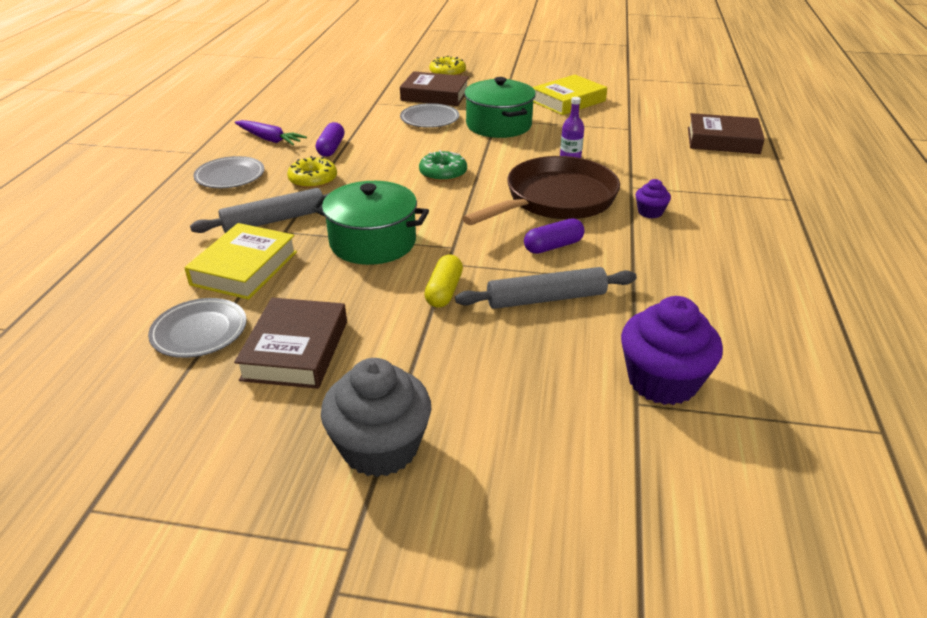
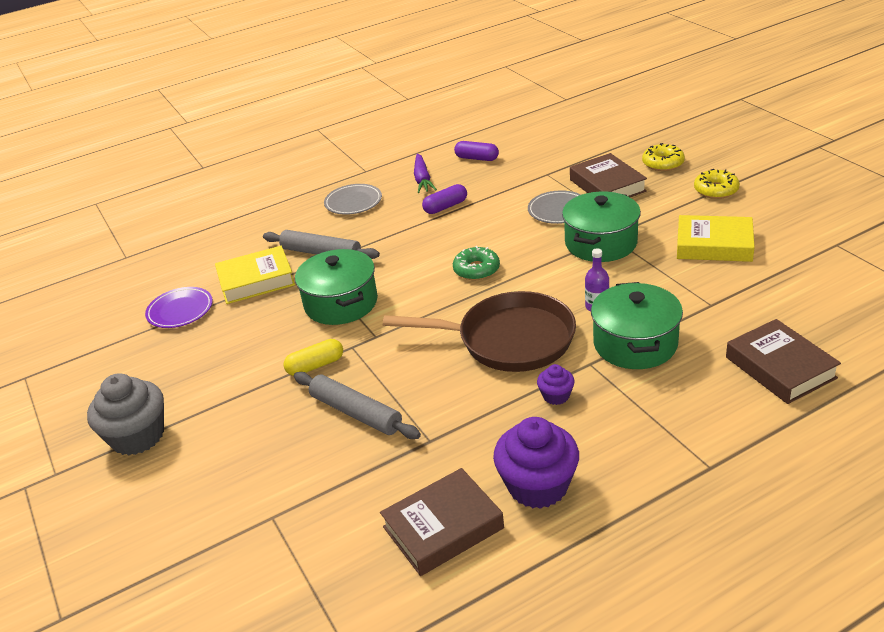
camera: 55 degrees right, 0 degrees up
(199, 331) = (180, 310): grey plate -> purple plate
(296, 350) = (195, 352): brown book -> brown book (443, 527)
(313, 180) = (391, 231): yellow donut -> yellow donut (716, 190)
(553, 246) = (433, 377): purple capsule -> purple capsule (477, 158)
(633, 164) = (635, 344): none -> green pot
(662, 381) = (309, 518): purple cupcake -> purple cupcake (538, 486)

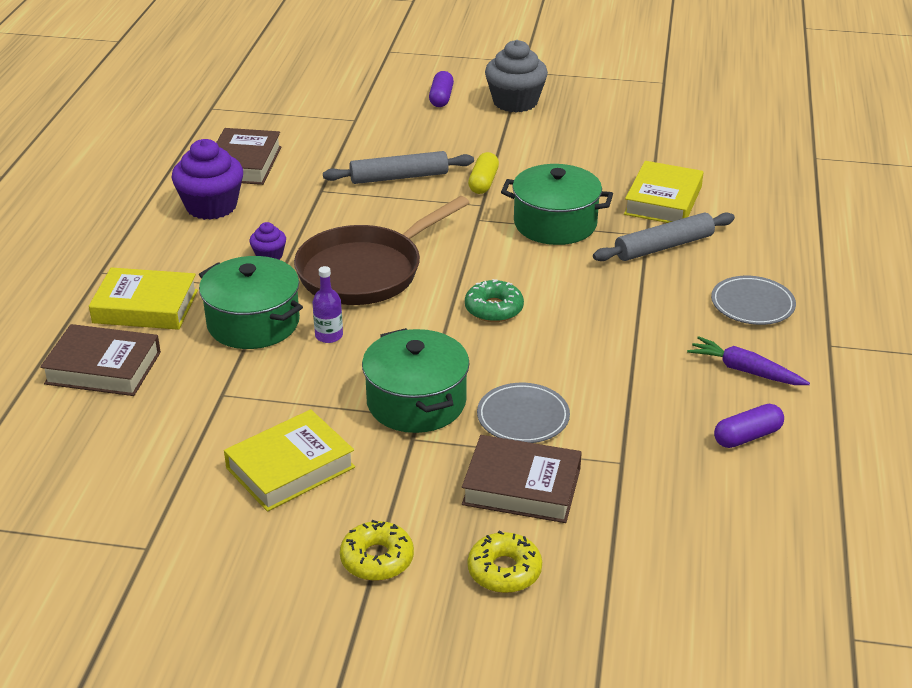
camera: 125 degrees right, 0 degrees up
(180, 310) = (666, 156): purple plate -> none
(445, 207) = (649, 352): purple capsule -> purple capsule (441, 98)
(702, 404) = (145, 307): none -> yellow book

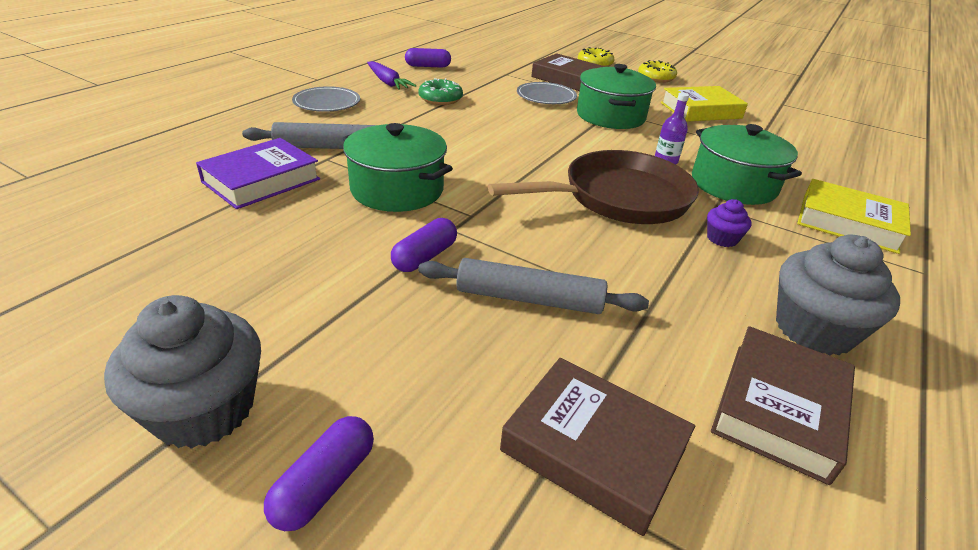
camera: 160 degrees left, 0 degrees up
(103, 368) = (862, 186): brown book -> brown book (593, 449)
(211, 206) = (814, 329): purple cupcake -> grey cupcake
(483, 182) = (425, 257): yellow capsule -> purple capsule
(494, 309) = (519, 145): green donut -> green donut (440, 99)
(663, 200) = (261, 180): yellow book -> purple book

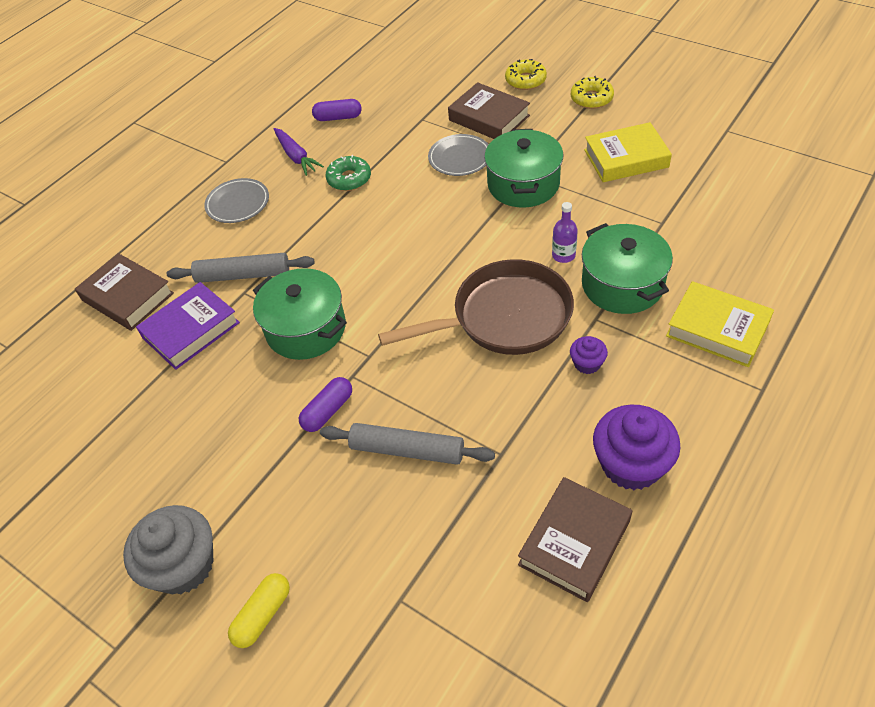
camera: 10 degrees right, 15 degrees up
(325, 484) = (263, 615): purple capsule -> yellow capsule
(593, 449) = (434, 582): brown book -> brown book (127, 297)
(814, 329) = (631, 464): grey cupcake -> purple cupcake

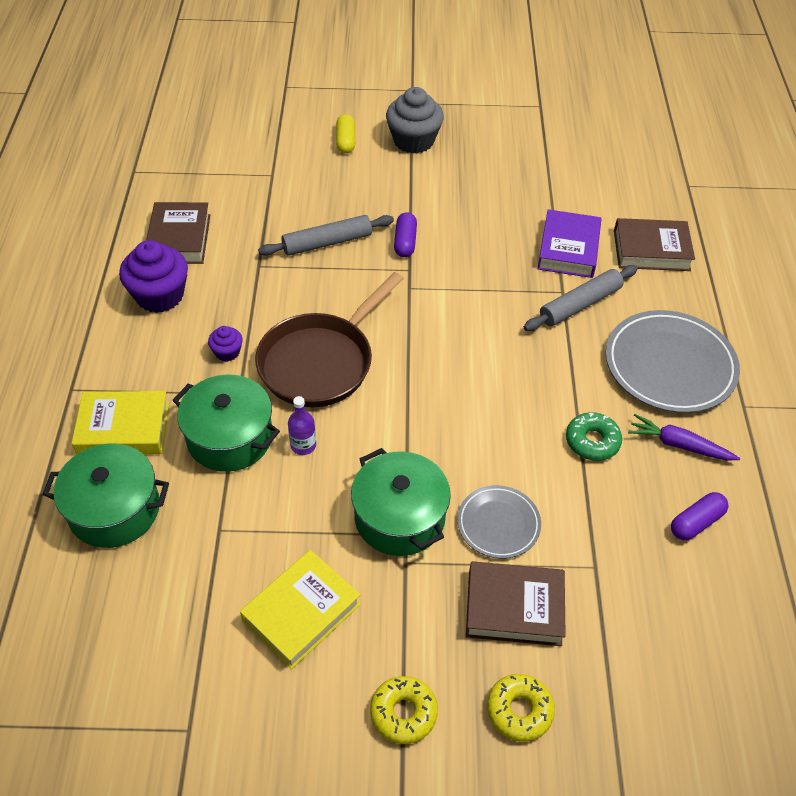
camera: 140 degrees right, 0 degrees up
(238, 203) = (669, 365): grey plate -> grey plate, size x1.79
(306, 329) = (479, 286): green pot -> green pot (114, 509)

